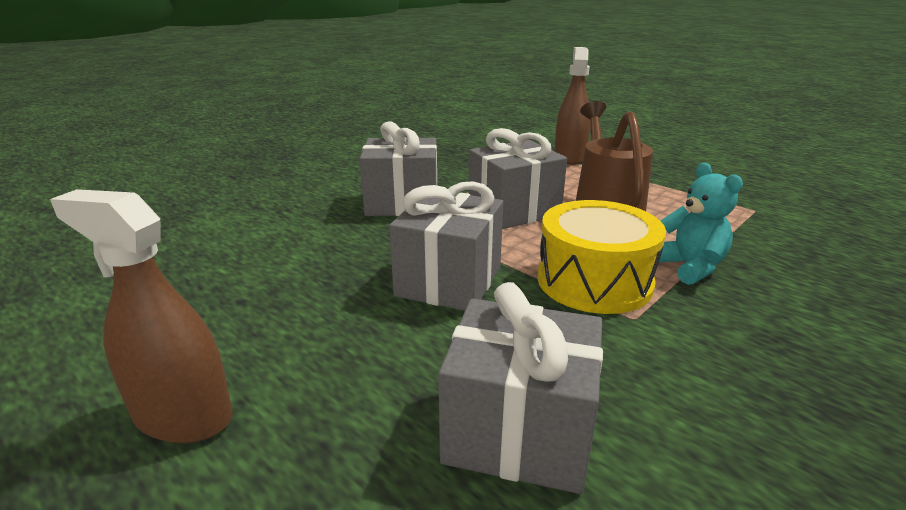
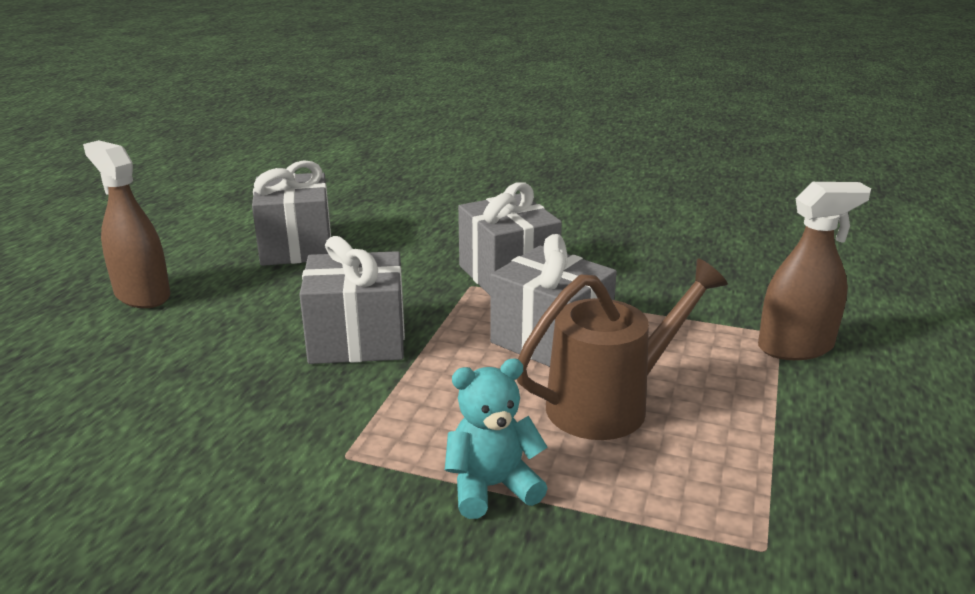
camera: 65 degrees right, 0 degrees up
(183, 416) = (142, 295): brown spray bottle -> brown spray bottle turned 45 degrees counterclockwise
(518, 431) = (153, 418): grey gift -> grey gift (296, 247)
(594, 281) = (409, 421): yellow drum -> none
(689, 267) = (492, 487): turquoise teddy bear -> turquoise teddy bear turned 150 degrees counterclockwise

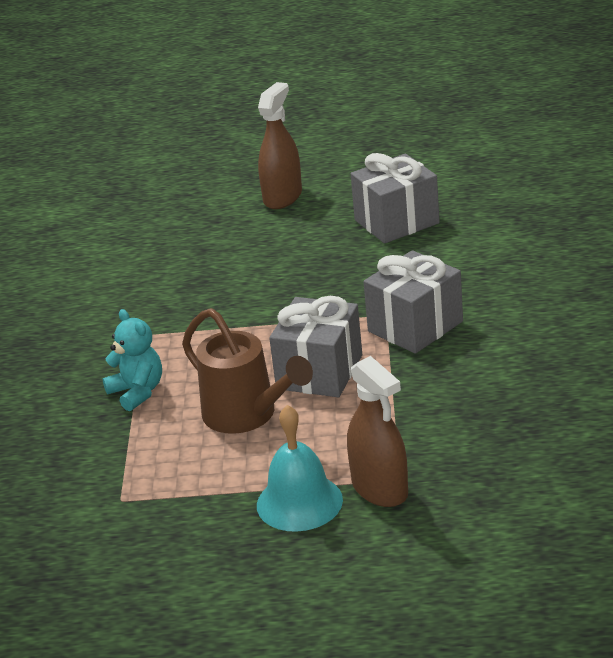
camera: 75 degrees right, 5 degrees up
(357, 340) = (273, 295): grey gift -> none
(808, 399) = (299, 502): none -> turquoise bell

